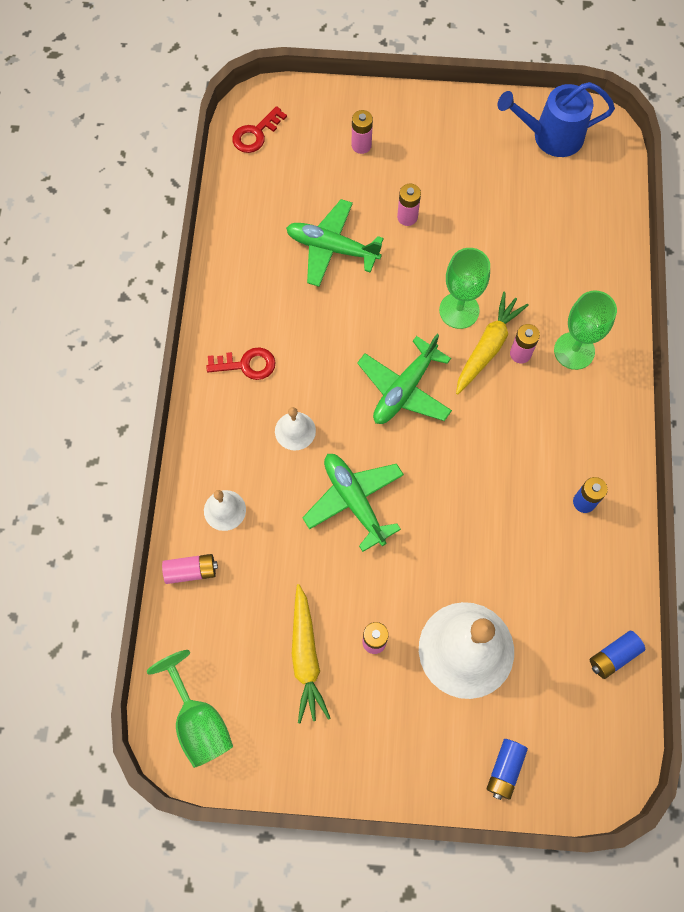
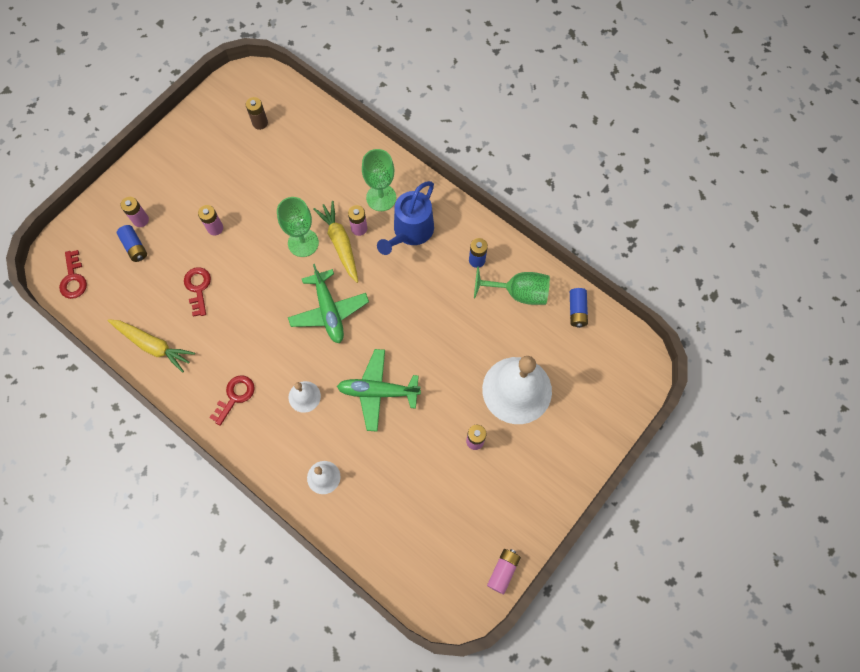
camera: 55 degrees left, 0 degrees up
(191, 571) = (348, 526): pink battery -> pink battery (503, 571)
(199, 722) = (450, 585): green goblet -> green goblet (518, 293)
(306, 657) = (455, 489): yellow carrot -> yellow carrot (153, 345)
(332, 248) = (198, 288): green plane -> red key
(505, 769) = (600, 418): blue battery -> blue battery (134, 247)
(551, 136) = (232, 108): blue watering can -> blue watering can (410, 232)
(557, 173) = (260, 123): none -> brown battery

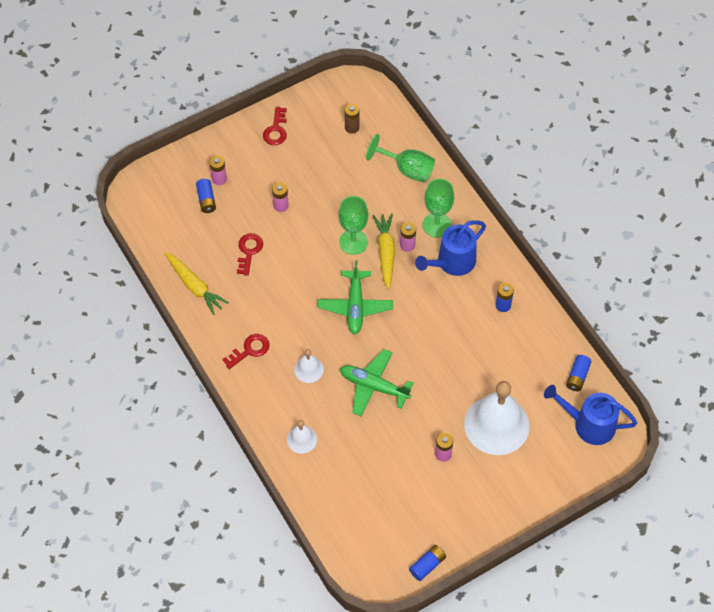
camera: 20 degrees right, 10 degrees down
(73, 279) = (146, 210): red key -> red key (276, 130)
(503, 571) = (427, 565): pink battery -> blue battery
(518, 293) = (530, 345): green goblet -> green goblet (407, 169)
(606, 357) = (588, 424): none -> blue watering can

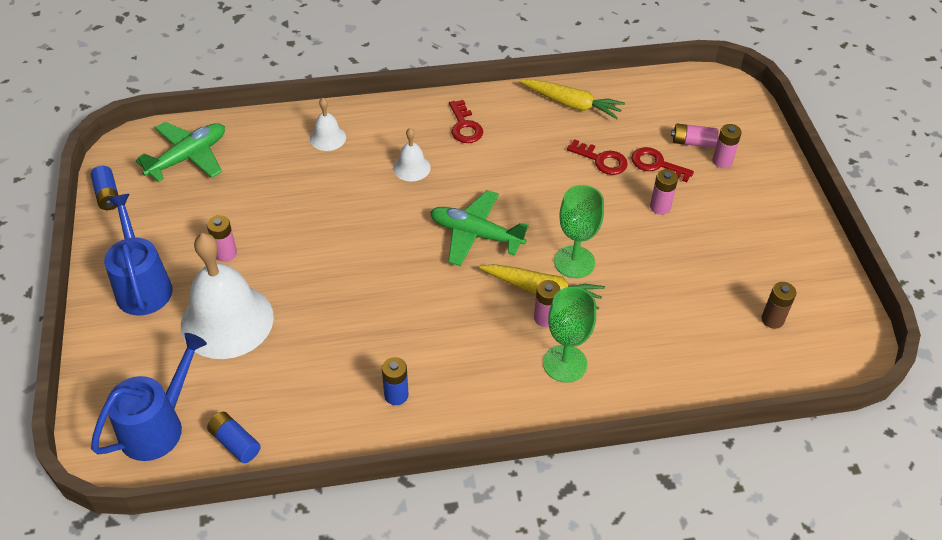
camera: 110 degrees right, 10 degrees down
(195, 286) = (572, 104): yellow carrot -> yellow carrot turned 135 degrees counterclockwise
(206, 200) = (693, 142): blue battery -> pink battery
(276, 130) = (788, 236): red key -> red key (656, 164)
(374, 386) = (355, 218): green plane -> green plane (188, 157)
(407, 169) = (676, 361): green goblet -> none
(452, 262) = (494, 359): blue watering can -> blue watering can (142, 285)

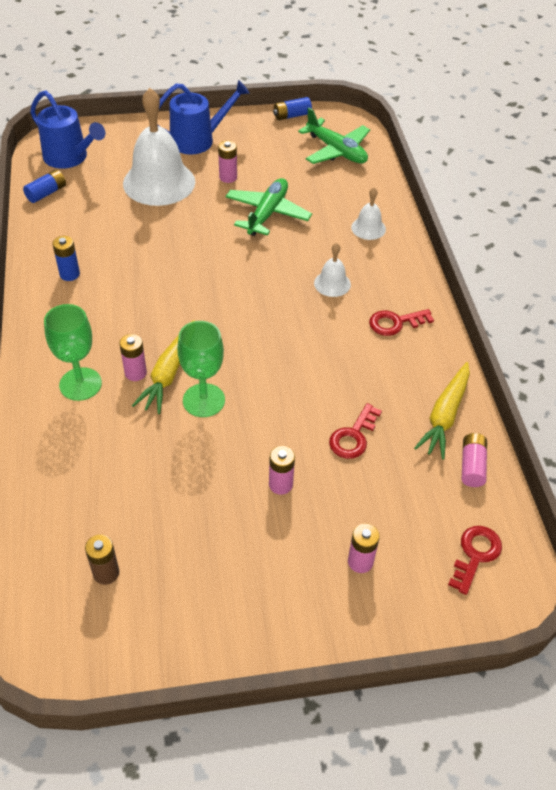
camera: 90 degrees right, 0 degrees up
(476, 234) = (243, 327): green plane -> green plane (267, 214)
(656, 164) = (350, 489): red key -> red key (475, 554)
(693, 142) = (391, 533): pink battery -> pink battery (472, 466)

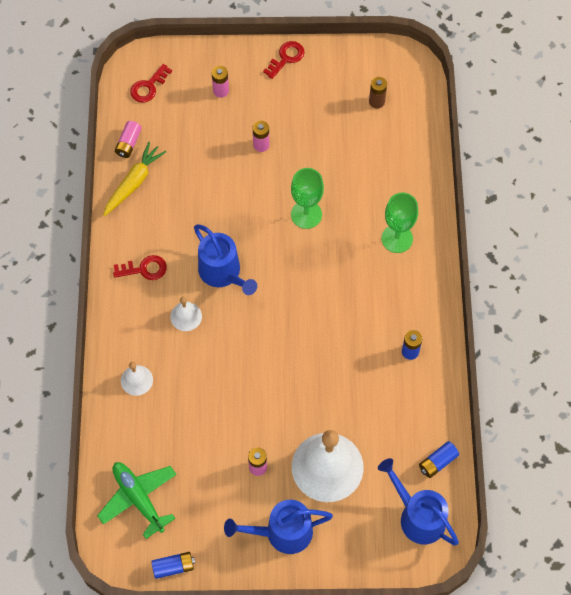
camera: 170 degrees left, 15 degrees up
(135, 373) = (355, 244): pink battery -> none
(169, 373) = (330, 241): yellow carrot -> none
(267, 214) = (227, 409): green plane -> none
(299, 327) = (223, 273): none -> blue watering can
(353, 436) = (204, 174): red key -> red key (286, 58)

